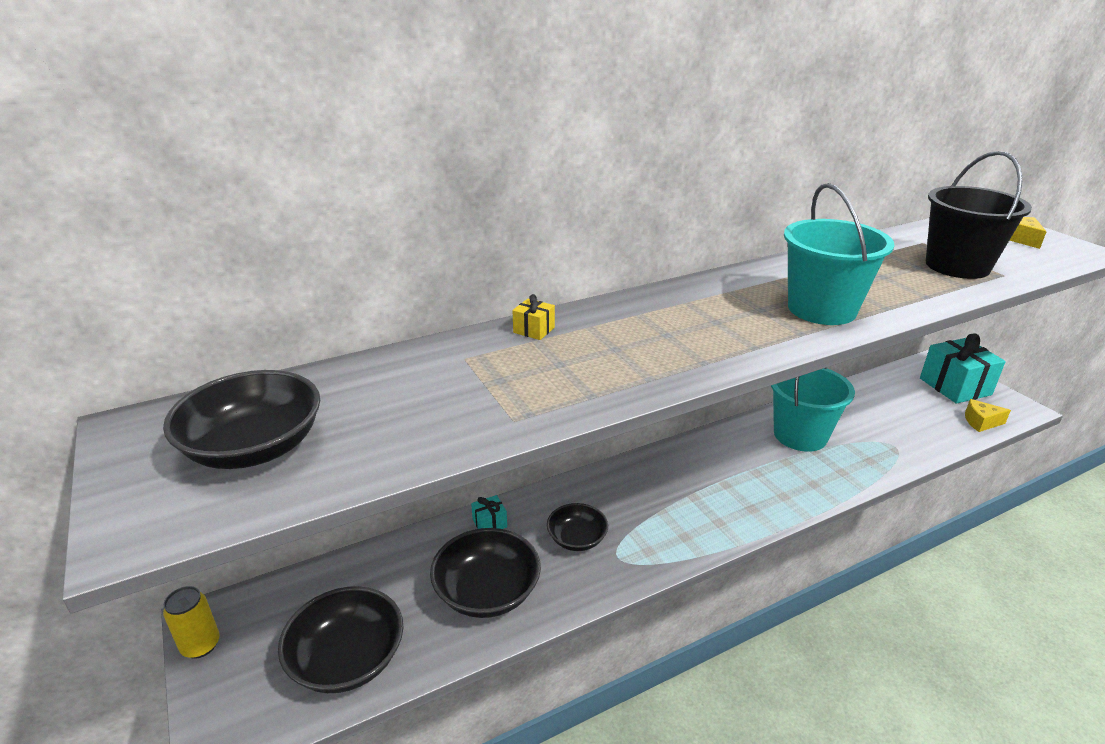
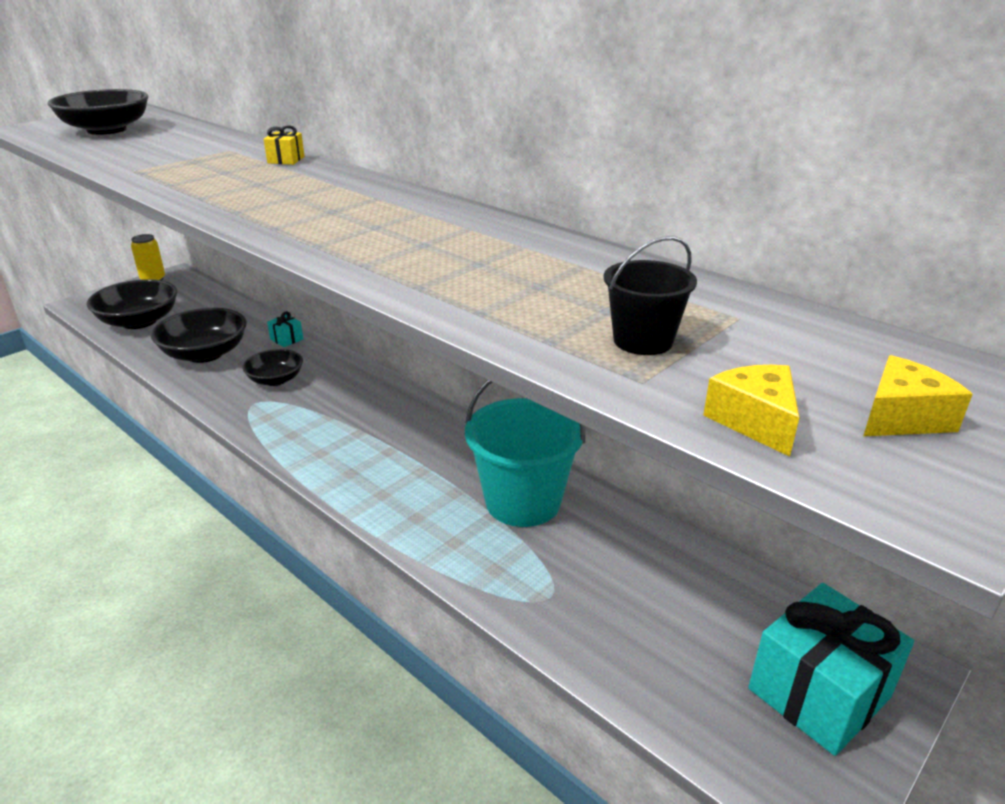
camera: 70 degrees right, 0 degrees up
(821, 309) = (392, 253): turquoise bucket -> none
(957, 266) = (643, 341): black bucket -> black bucket, size x0.52
(981, 422) = (703, 723): yellow cheese -> yellow cheese (755, 421)

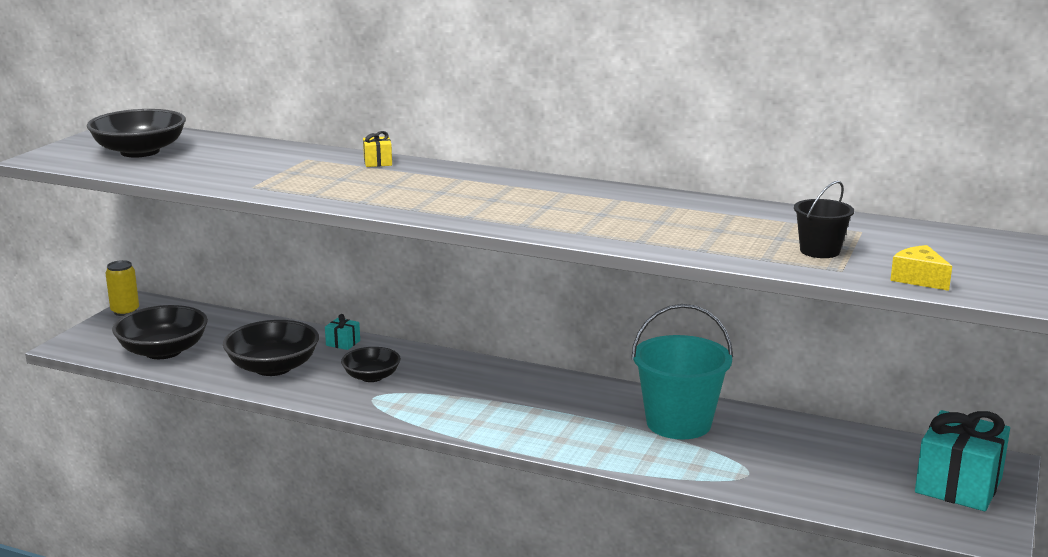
camera: 20 degrees left, 10 degrees down
(902, 417) = (989, 266): yellow cheese -> none

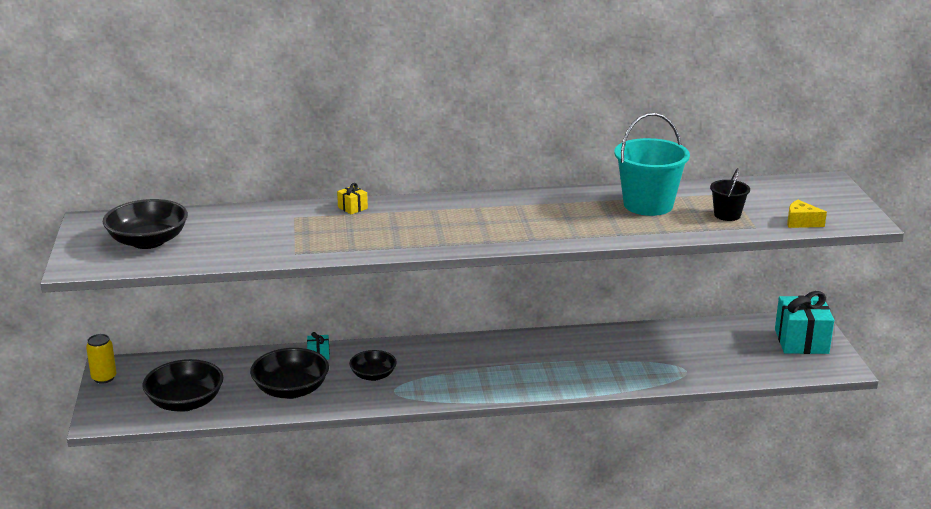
camera: 30 degrees left, 5 degrees up
(678, 423) = (611, 348): turquoise bucket -> turquoise bucket (648, 205)

